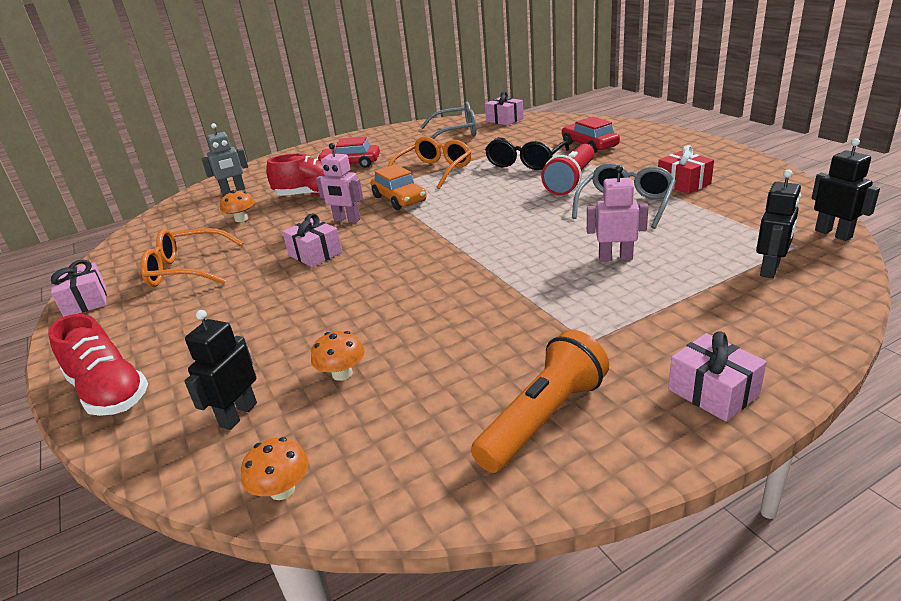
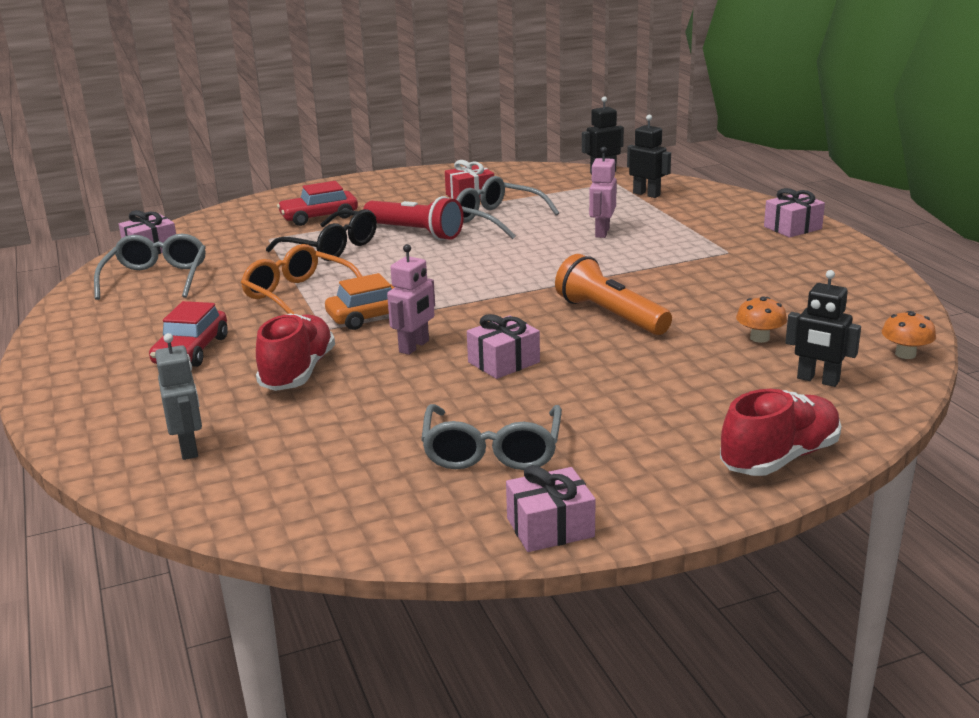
camera: 85 degrees left, 5 degrees down
(188, 269) = (492, 450): orange glasses -> grey glasses
(241, 219) = (336, 426): orange mushroom -> none
(543, 418) = (819, 271): orange flashlight -> orange flashlight (610, 315)

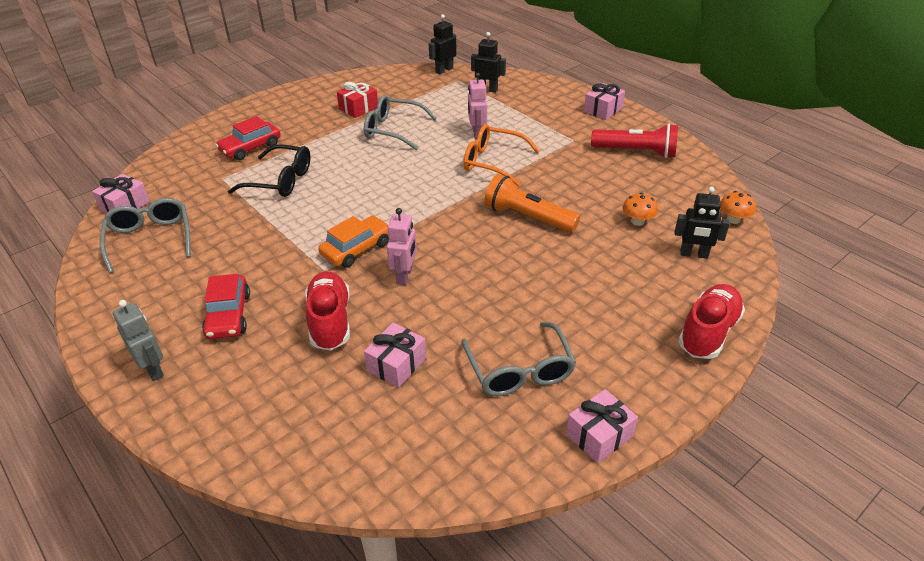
camera: 20 degrees left, 15 degrees up
(189, 448) = (289, 422): grey robot -> grey robot (153, 369)
(299, 295) = (284, 237): orange glasses -> orange glasses (494, 162)
(415, 232) = (338, 154): red flashlight -> red flashlight (636, 152)
(503, 362) = (479, 279): pink gift -> pink gift (396, 364)

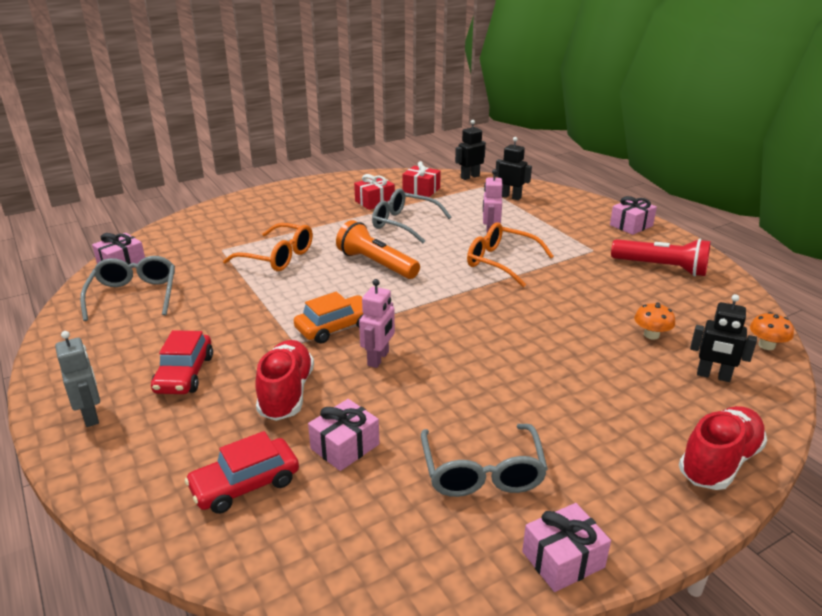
camera: 10 degrees right, 10 degrees down
(250, 148) = (258, 226): red car -> red car (245, 484)
(279, 180) = (277, 257): black glasses -> orange glasses
(400, 90) = (421, 190): none -> red gift
(527, 217) = (527, 317): orange flashlight -> orange flashlight (376, 264)

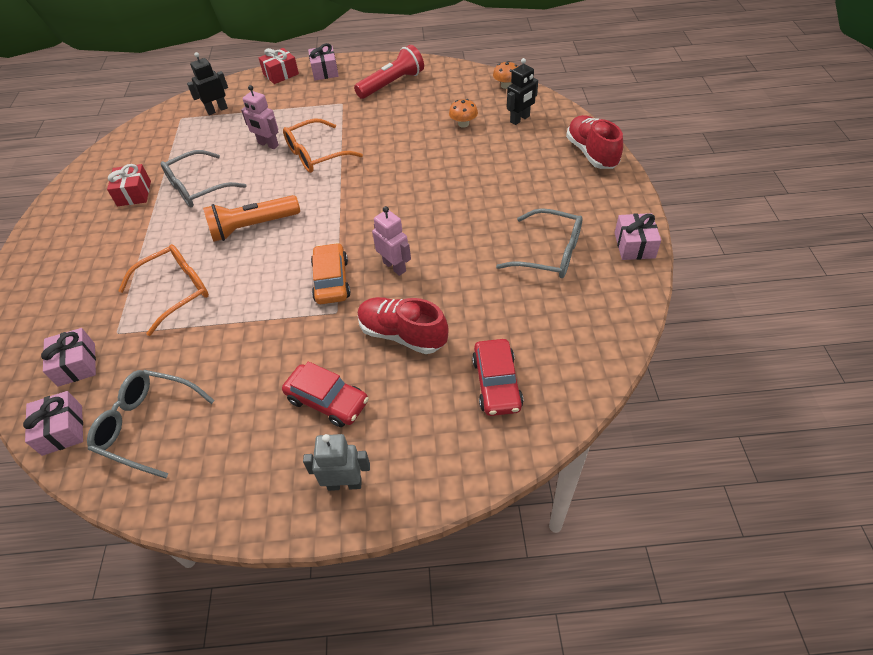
camera: 60 degrees left, 20 degrees up
(345, 446) = (486, 315): pink gift -> pink gift (76, 364)
(421, 190) = (144, 156): red gift -> red gift (281, 74)
(470, 177) = (153, 118): black robot -> none

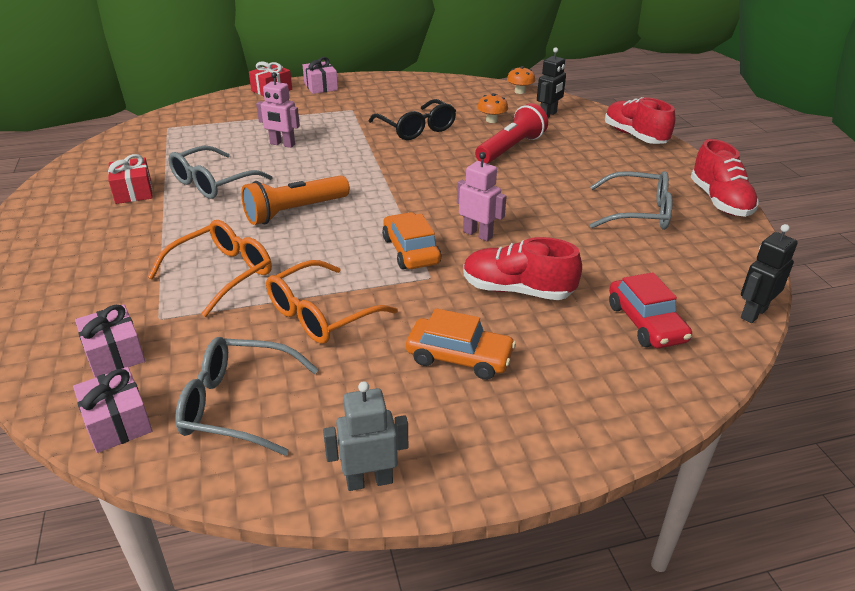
camera: 15 degrees left, 15 degrees down
(217, 110) = (209, 120): black robot -> black robot (753, 313)
(316, 154) = (342, 149): orange glasses -> orange glasses (322, 314)
(327, 401) = (459, 357): red car -> orange car
(344, 483) = (520, 434): grey robot -> grey robot (369, 480)
(390, 131) = (416, 128): none -> black glasses
(392, 84) = (399, 94): red flashlight -> red flashlight (511, 148)
(634, 245) = (719, 201): pink gift -> red shoe

